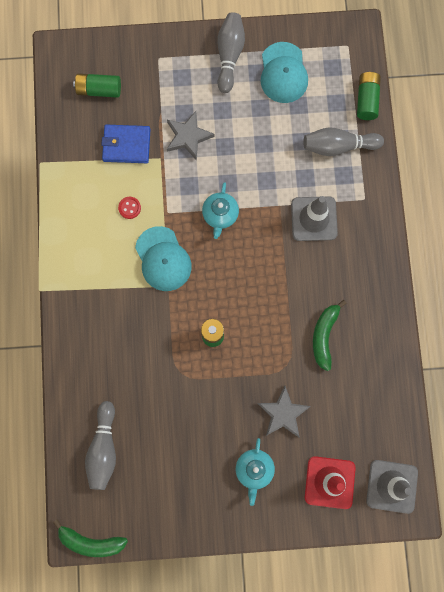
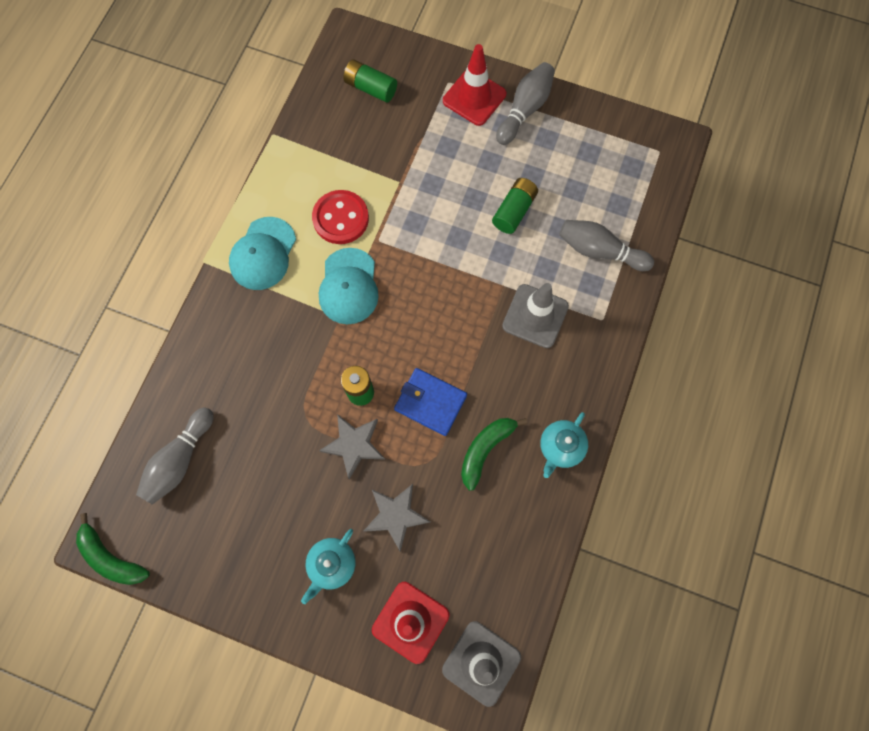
camera: 25 degrees right, 5 degrees down
(126, 145) = (370, 154): blue wallet -> blue wallet (430, 402)
(129, 208) = (341, 218): red button -> red button, size x2.12
(185, 62) = (474, 97): none -> red traffic cone
(188, 137) = (440, 172): grey star -> grey star (354, 445)
(220, 215) = (433, 267): turquoise teapot -> turquoise teapot (560, 447)
(283, 73) = (574, 150): turquoise cap -> turquoise cap (263, 254)
(366, 100) = (654, 215): green battery -> green battery (514, 211)

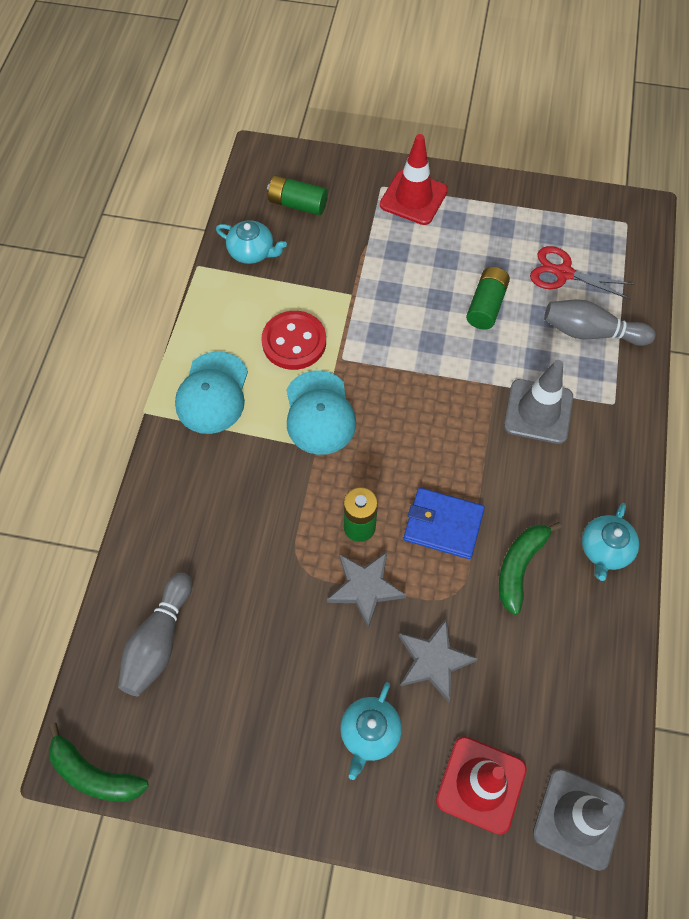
camera: 10 degrees left, 10 degrees down
(322, 128) = (252, 252): none -> turquoise teapot
(524, 110) = (471, 202): grey bowling pin -> none
(589, 191) = (563, 273): none -> red scissors

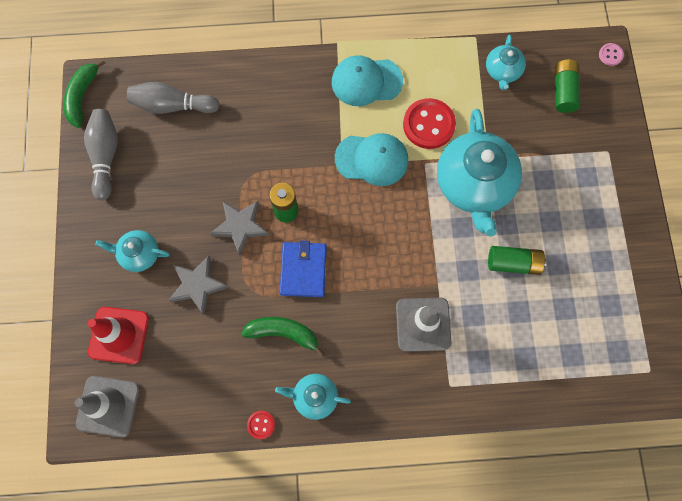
camera: 75 degrees right, 10 degrees up
(270, 151) = (610, 55): none -> pink button
(319, 413) = (372, 159): turquoise cap -> turquoise cap turned 150 degrees counterclockwise
(383, 317) = (474, 184): none -> turquoise teapot
(413, 198) = (606, 180): red traffic cone -> none
(563, 273) = (571, 322): red scissors -> none
(591, 332) = (515, 356): grey bowling pin -> grey bowling pin (105, 156)
(630, 620) = (261, 424): none -> red button

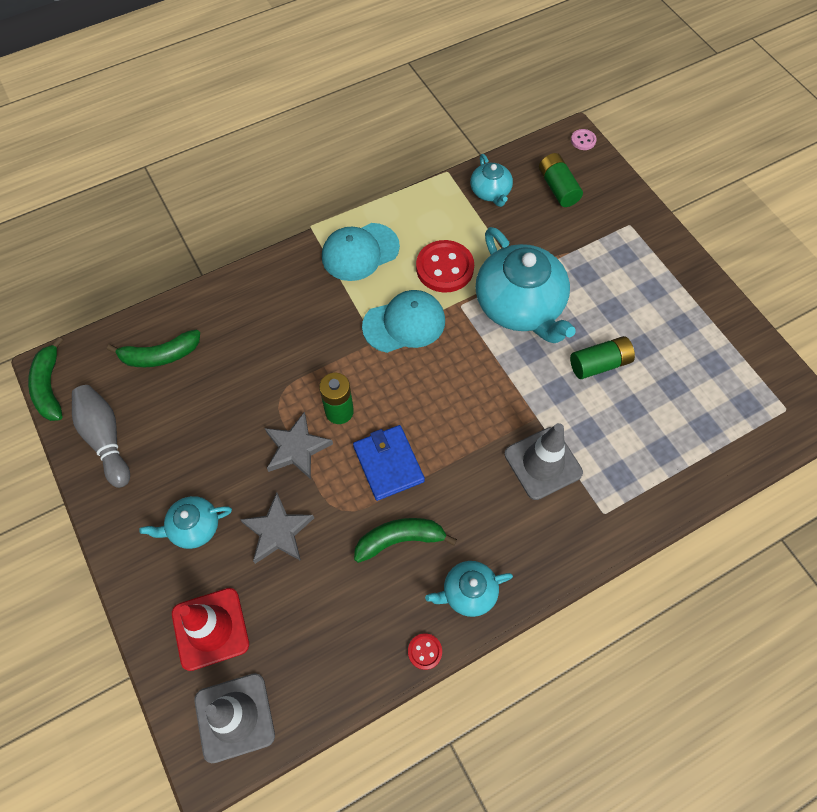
camera: 25 degrees left, 10 degrees down
(172, 106) = (160, 355): grey bowling pin -> green banana

